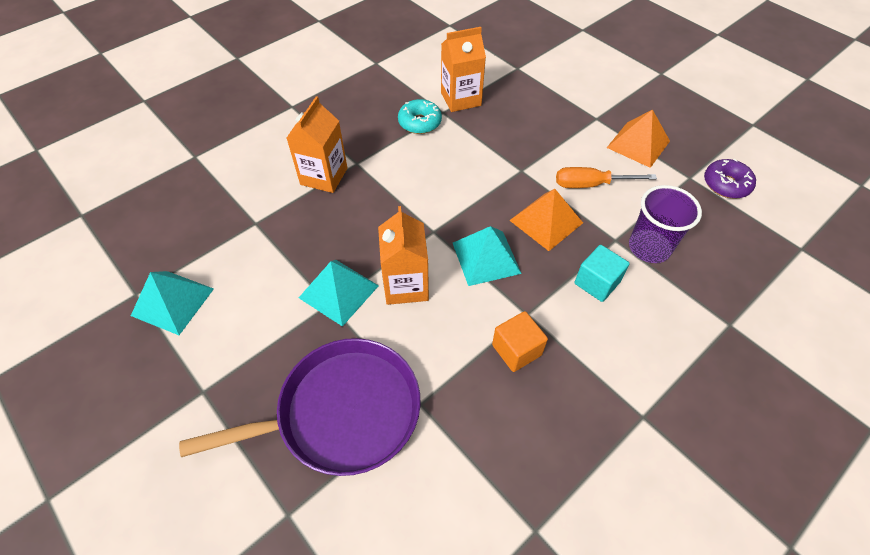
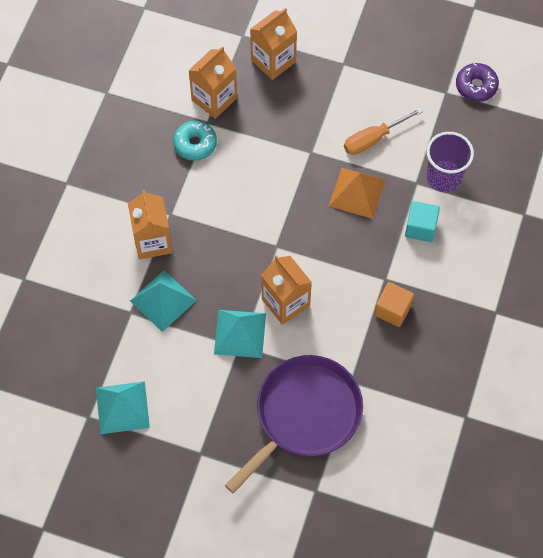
camera: 30 degrees left, 10 degrees up
(486, 258) = (330, 248): turquoise pyramid -> turquoise pyramid (163, 300)
(532, 93) = (273, 61): none -> orange carton
(638, 144) = (391, 76): orange pyramid -> none

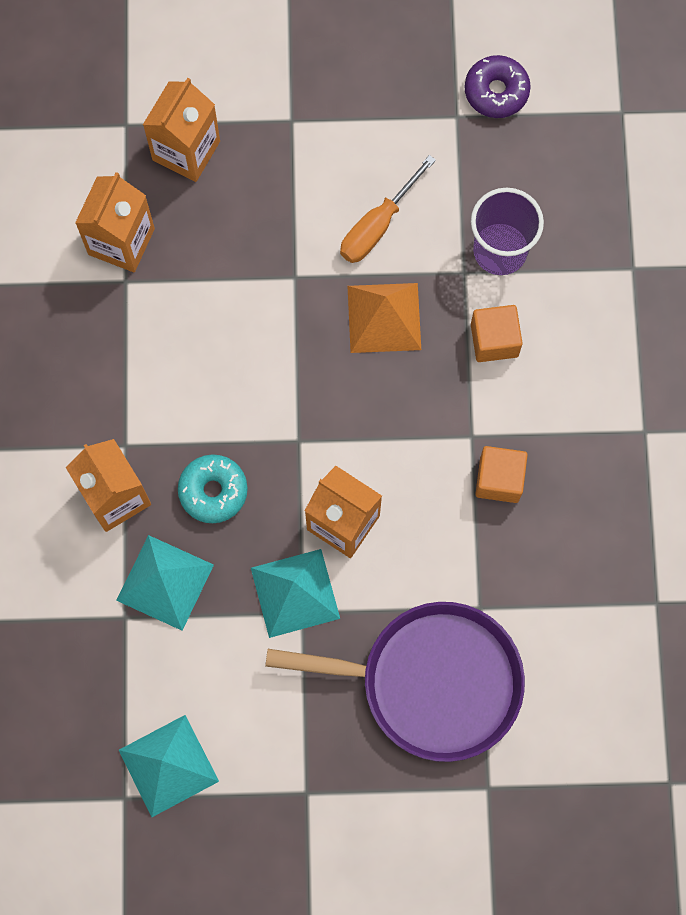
camera: 20 degrees left, 10 degrees up
(195, 144) = (120, 322): turquoise donut -> turquoise donut (213, 491)
(304, 415) = (432, 682): purple pan -> purple pan turned 75 degrees clockwise
(420, 228) = (494, 340): turquoise cube -> orange cube

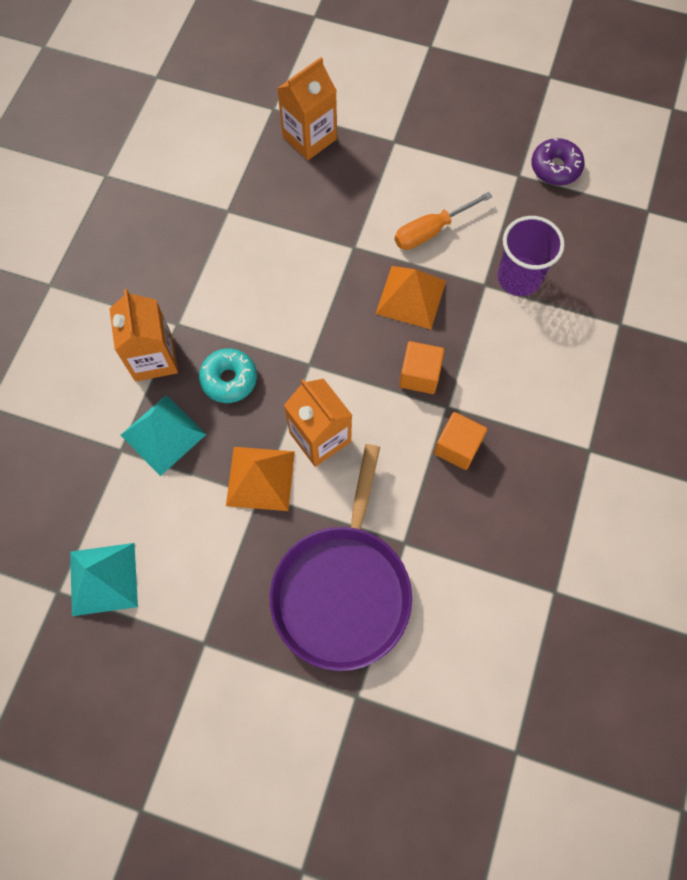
camera: 20 degrees right, 5 degrees down
(121, 241) = (236, 183): orange carton -> none
(295, 593) = (260, 478): turquoise pyramid -> orange pyramid
(432, 682) = (342, 589): purple pan -> purple pan turned 75 degrees clockwise
(494, 340) = (491, 341): orange cube -> orange cube (419, 375)

